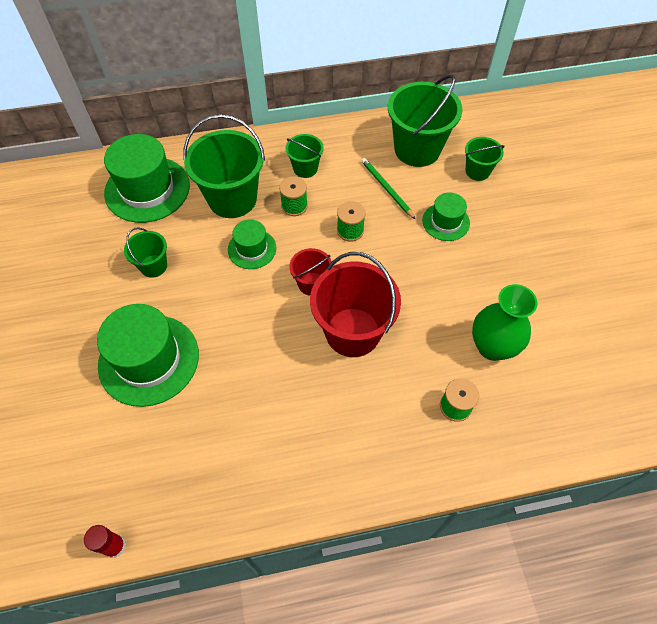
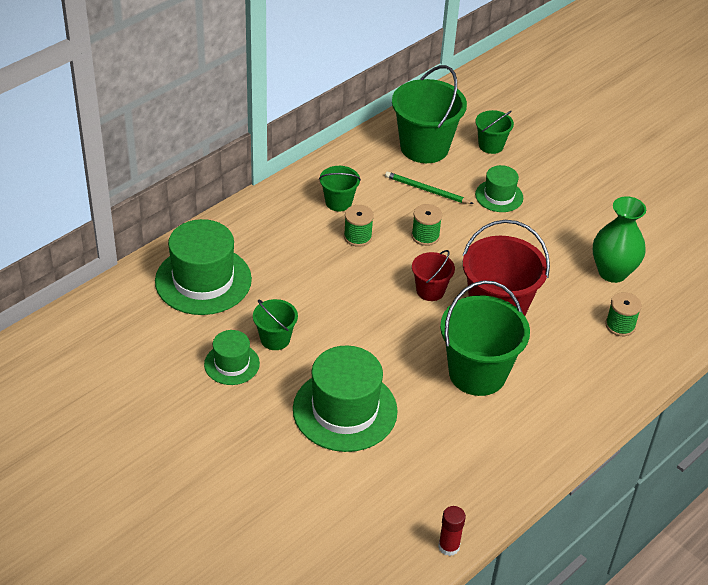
camera: 35 degrees left, 15 degrees down
(232, 199) = (295, 254): green bucket -> green bucket (477, 373)
(252, 249) = (352, 287): green hat -> green hat (232, 364)

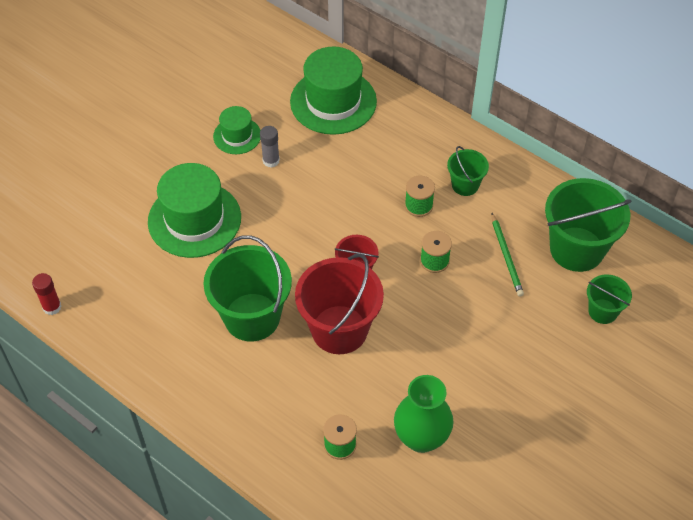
camera: 85 degrees right, 10 degrees up
(275, 339) = (271, 161): green bucket -> grey glue stick
(426, 190) = (506, 256): green pencil -> green pencil turned 150 degrees clockwise
(499, 196) = (517, 323): green hat -> none

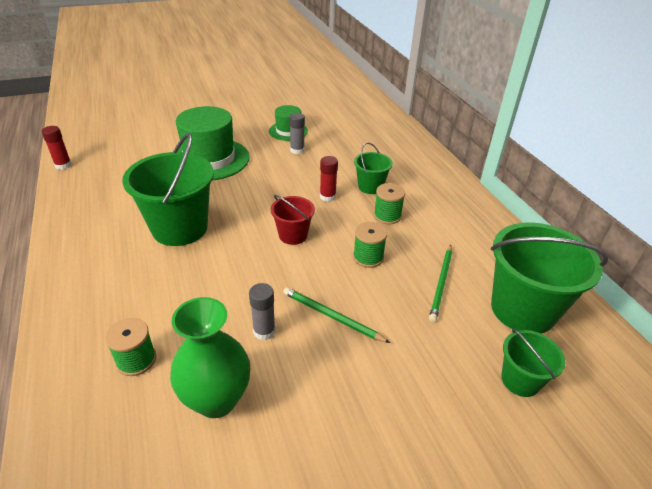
camera: 30 degrees right, 15 degrees down
(333, 101) = (374, 138): green hat -> none
(339, 329) = (237, 268): red bucket -> none
(350, 209) = (327, 197): none -> red glue stick
(409, 371) = (264, 331): none -> grey glue stick
(447, 332) = (332, 316): none -> green pencil
(465, 185) = (440, 219): green bucket -> green bucket (370, 187)

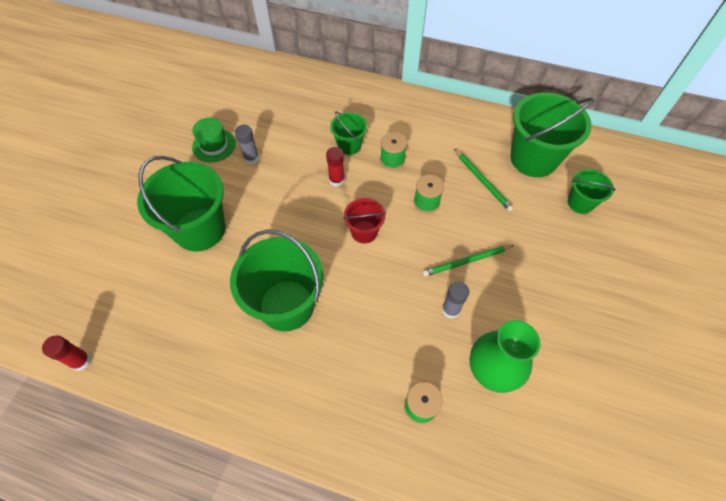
camera: 50 degrees left, 20 degrees up
(209, 159) = (200, 229): green hat -> green bucket

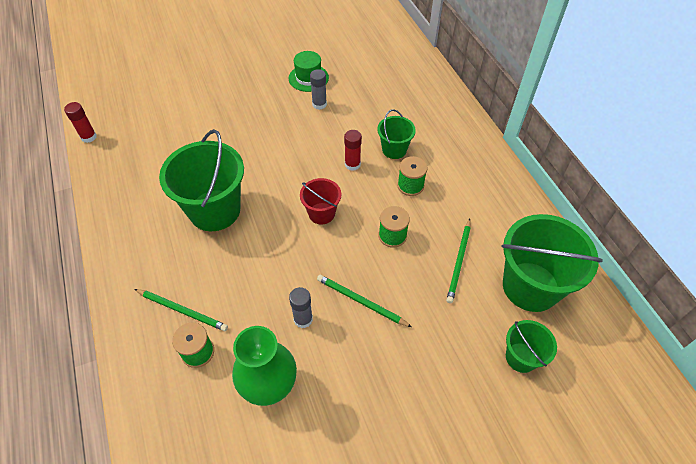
camera: 50 degrees right, 5 degrees down
(200, 229) = (232, 121): green bucket -> none
(369, 395) = (182, 310): none -> green pencil

